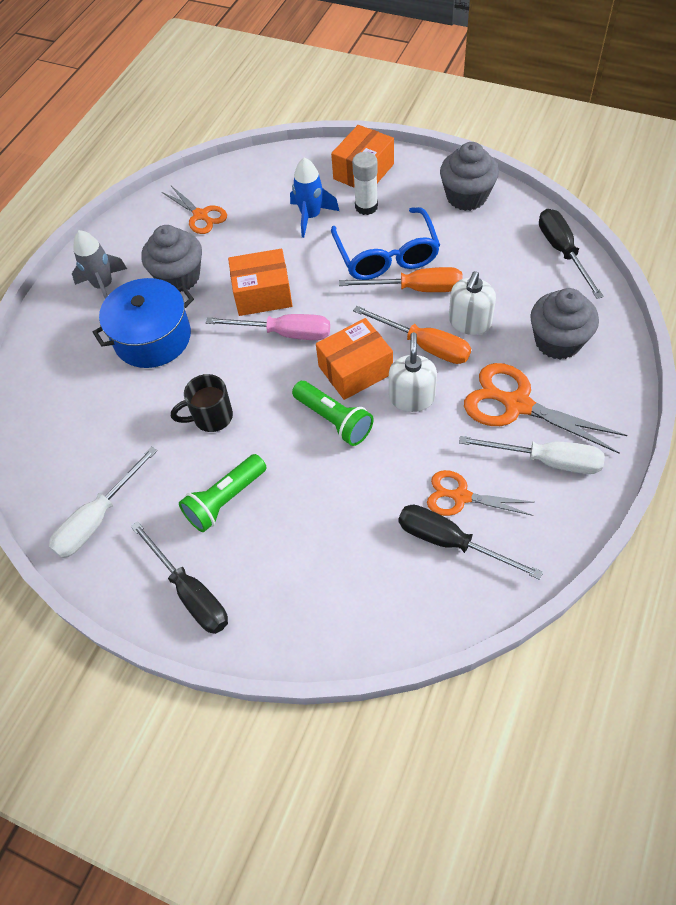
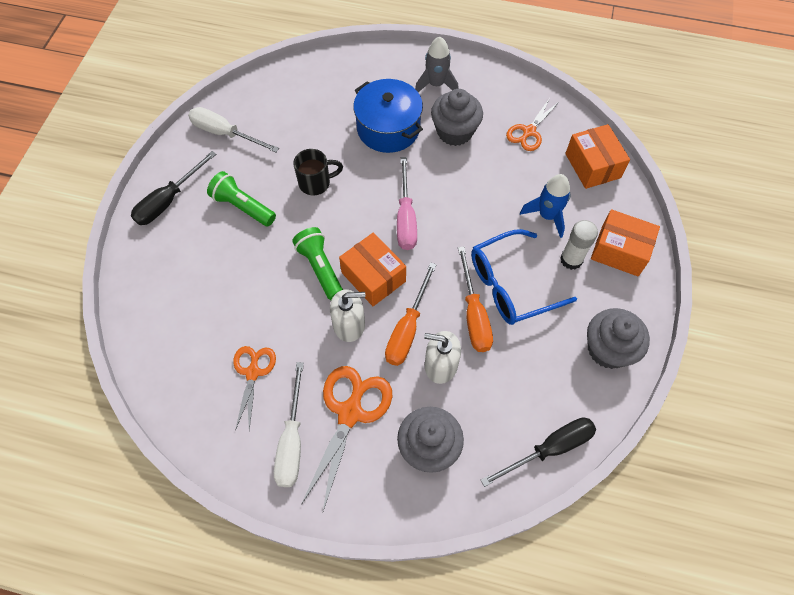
camera: 75 degrees right, 5 degrees up
(211, 417) = (316, 183): black mug -> black mug turned 105 degrees clockwise
(263, 294) = (446, 194): orange box -> orange box (592, 166)
(334, 420) = (320, 268): green flashlight -> green flashlight turned 120 degrees clockwise
(450, 542) = (210, 368): black screwdriver -> none

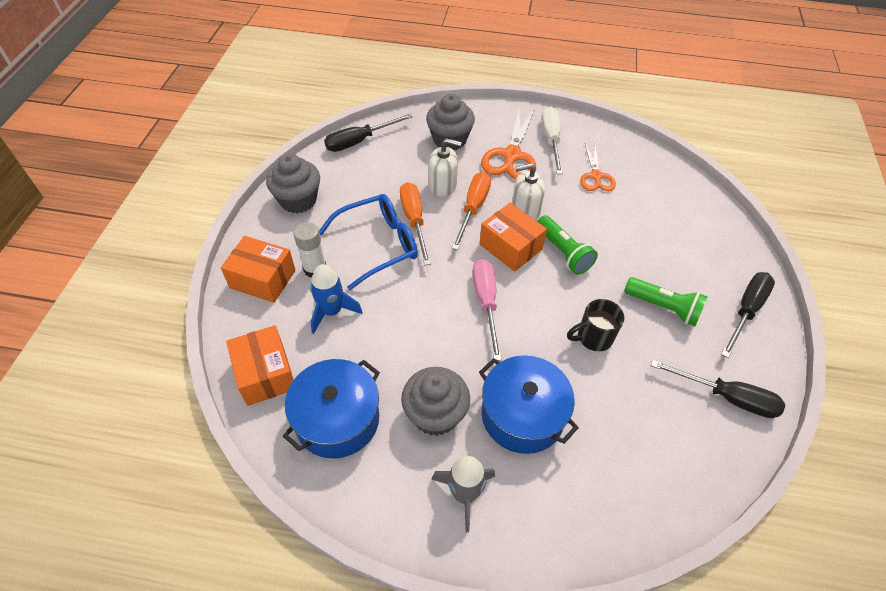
camera: 175 degrees right, 10 degrees down
(225, 133) = (726, 397): white screwdriver -> black screwdriver
(529, 131) = (337, 419): orange scissors -> blue pot

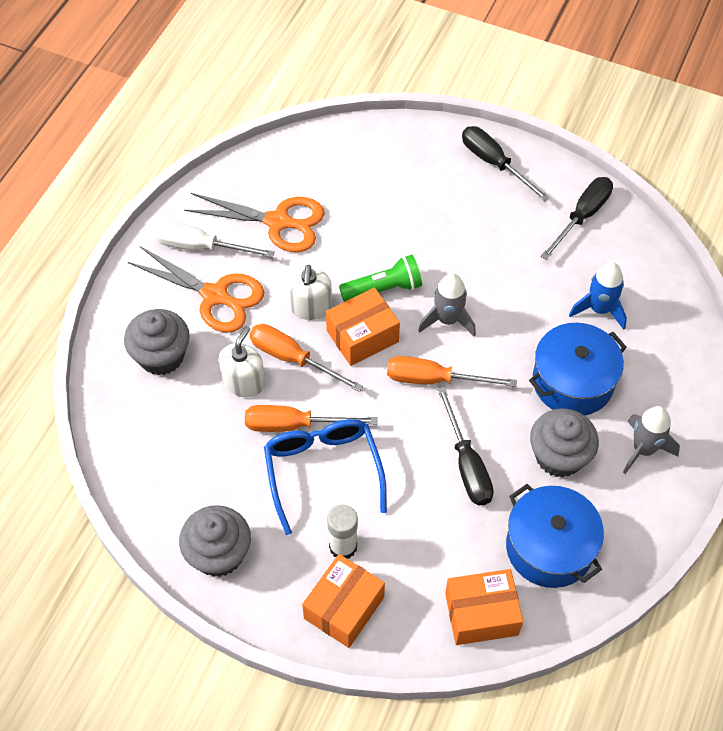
camera: 75 degrees left, 5 degrees up
(332, 311) = (411, 535): blue rocket -> blue rocket (599, 309)
(359, 141) = (126, 463): black screwdriver -> black screwdriver (466, 464)
(486, 303) = (434, 379): pink screwdriver -> orange screwdriver
(551, 302) = (447, 320): none -> grey rocket
(593, 337) = (498, 297): black mug -> none
(596, 176) = (278, 222): orange scissors -> orange scissors, size x1.60
(663, 307) = (476, 227): green flashlight -> none

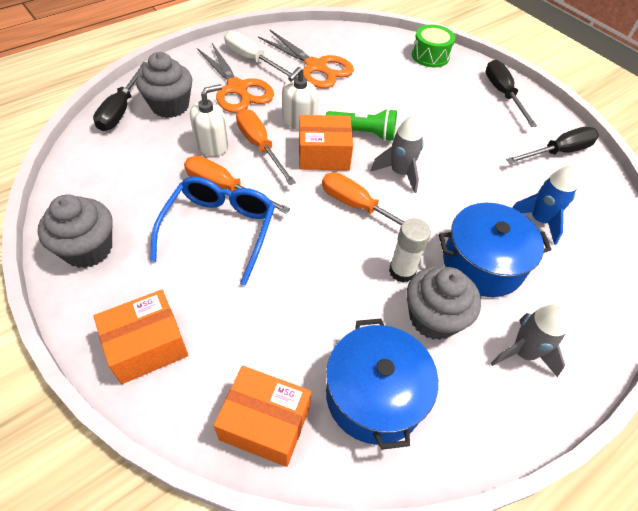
camera: 25 degrees right, 5 degrees down
(343, 546) = (188, 294): white glue stick -> white glue stick (402, 271)
(391, 143) = (430, 56): none -> green drum
(466, 464) = (343, 283): black screwdriver -> black screwdriver (121, 109)

